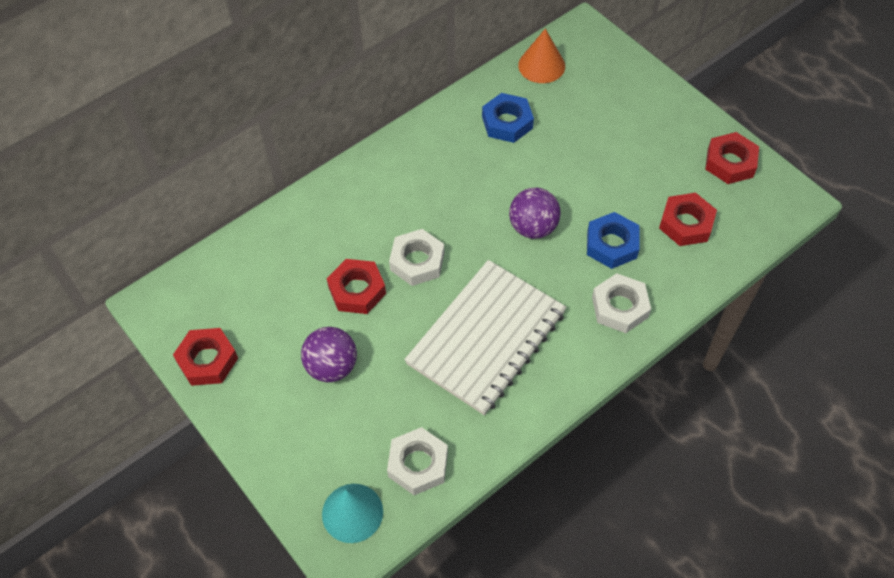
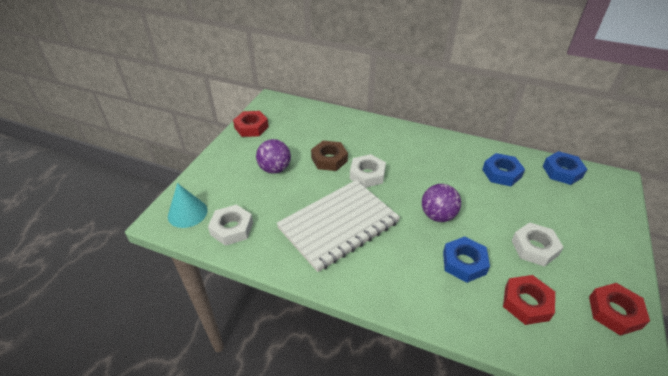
camera: 60 degrees right, 15 degrees down
(357, 290) = (329, 159): red nut -> brown nut
(486, 338) = (338, 225): white notebook -> white notebook turned 45 degrees counterclockwise
(541, 65) = (562, 171): orange cone -> blue nut
(620, 307) = (417, 288): white nut -> white nut (534, 248)

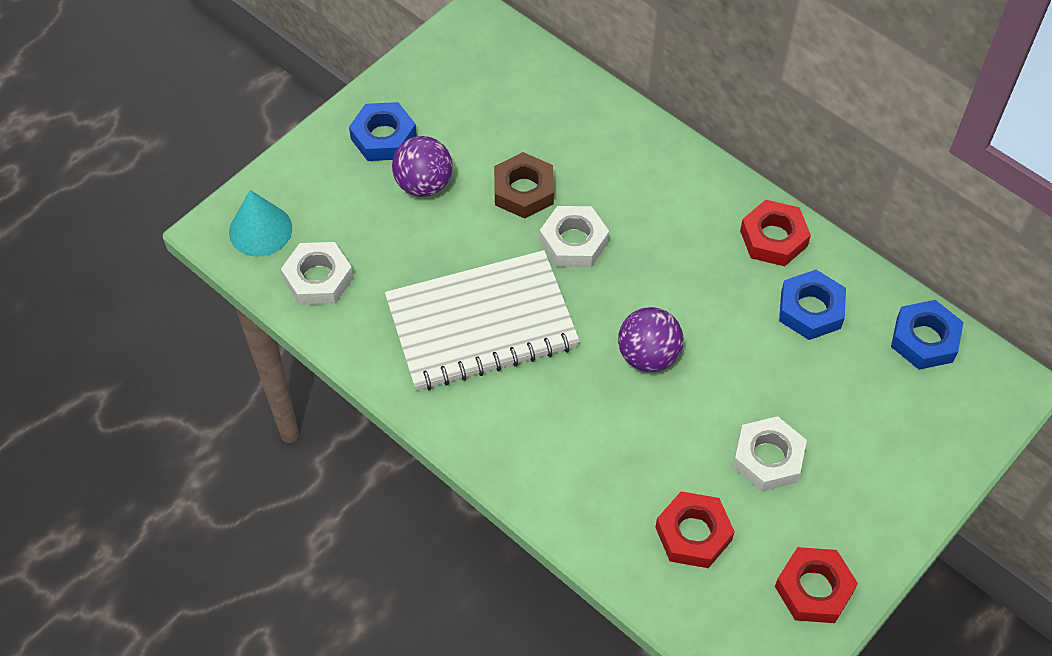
camera: 20 degrees right, 15 degrees up
(251, 127) = (416, 78): red nut -> red nut (773, 238)
(464, 263) = (640, 446): blue nut -> blue nut (383, 137)

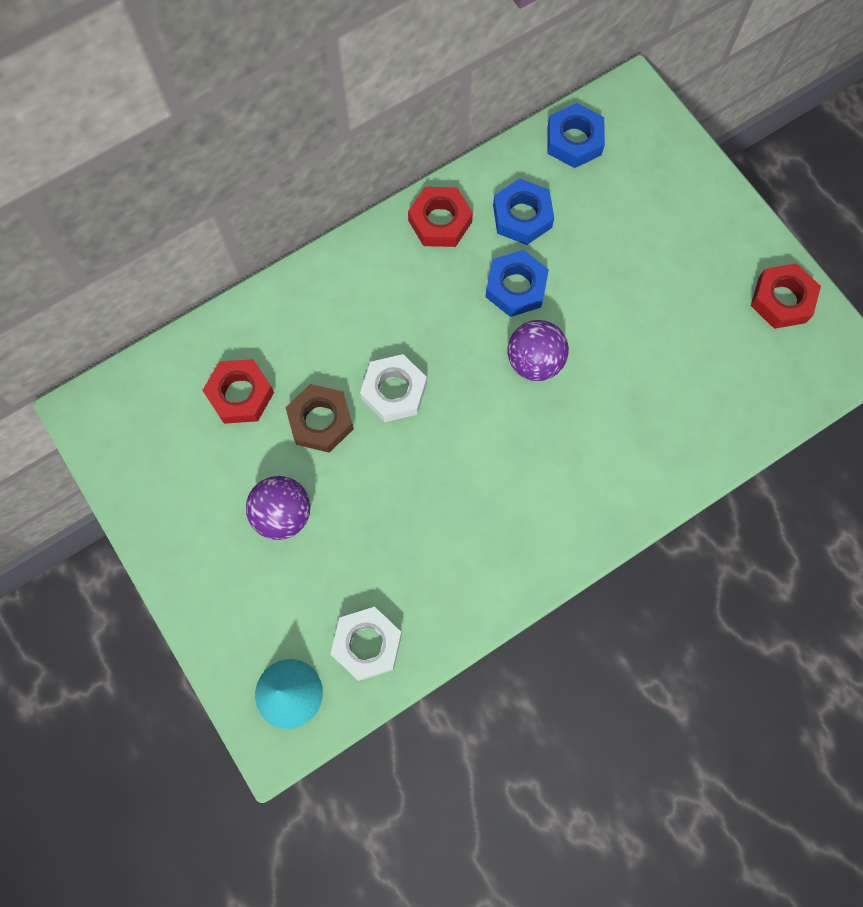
camera: 75 degrees left, 15 degrees up
(383, 137) = (209, 541): blue nut -> blue nut (516, 287)
(481, 323) = (462, 498): white notebook -> none
(693, 534) = (715, 376): red nut -> red nut (240, 394)
(768, 458) = (658, 296): white nut -> none

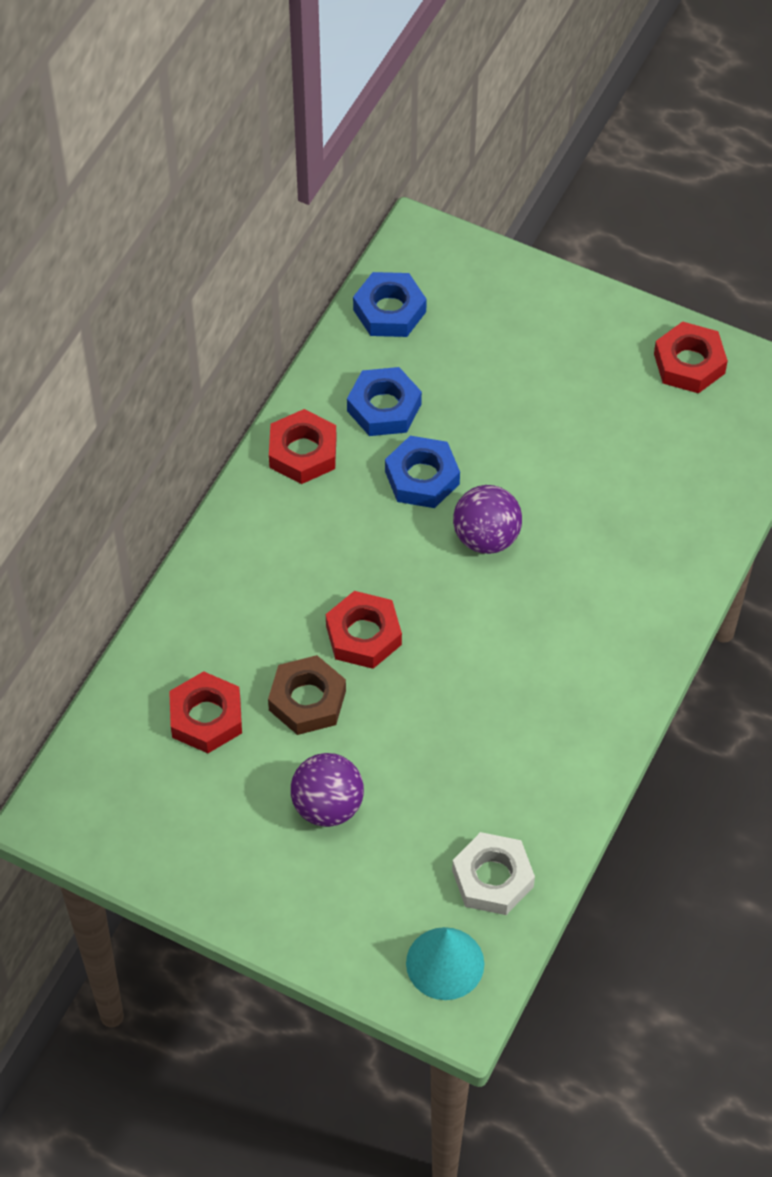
camera: 30 degrees left, 15 degrees down
(394, 391) = (363, 635): white nut -> red nut

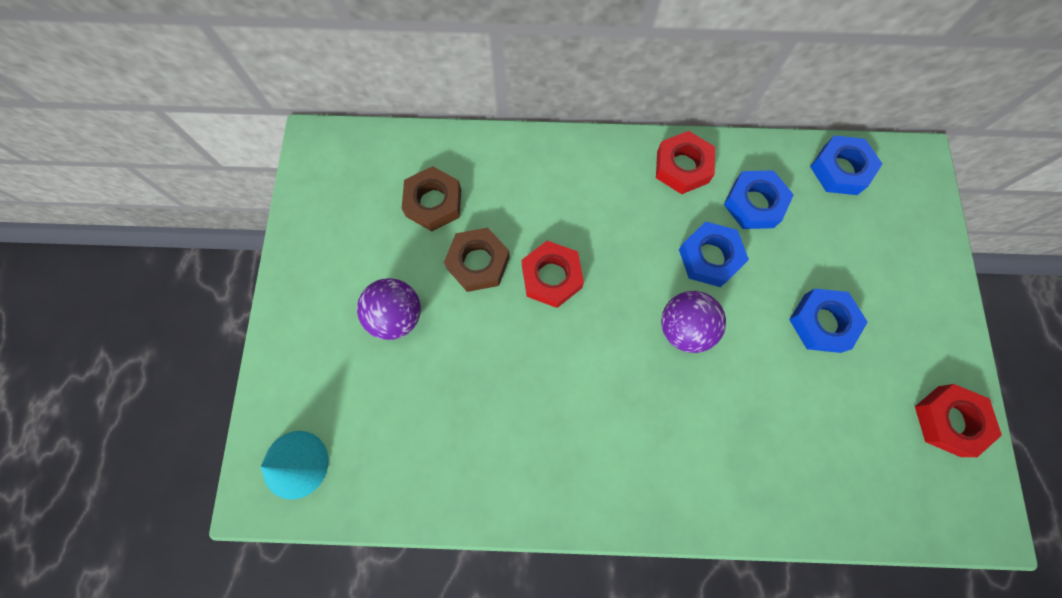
camera: 65 degrees right, 15 degrees up
(206, 717) = (433, 202): red nut -> brown nut
(492, 878) = (383, 469): white nut -> none
(544, 414) = (822, 323): none -> blue nut

